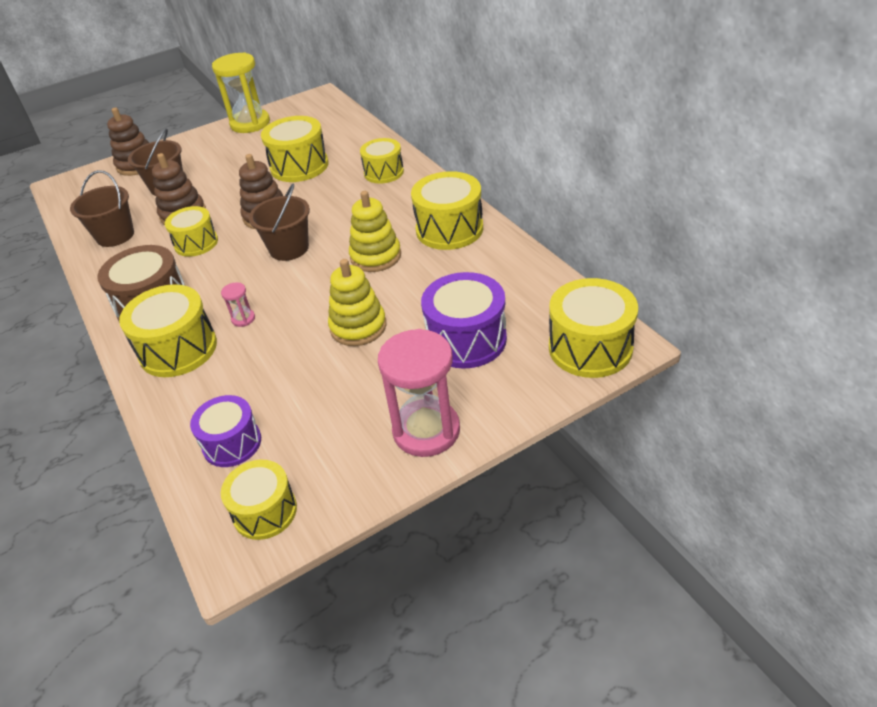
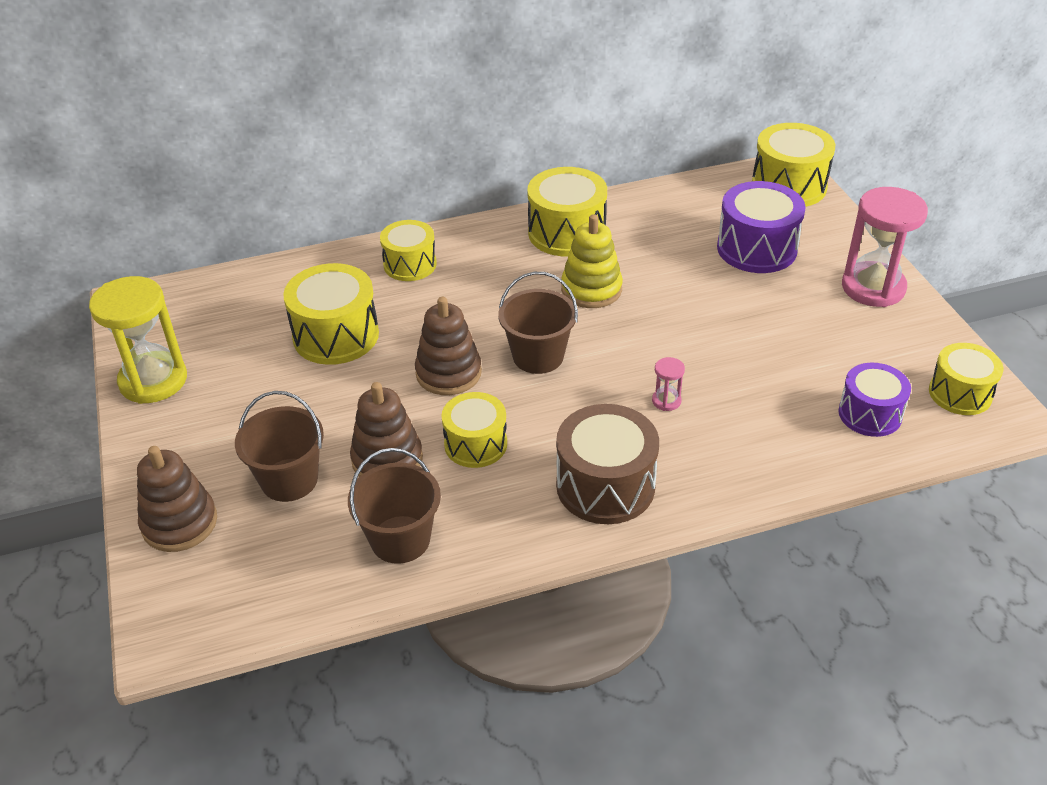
camera: 80 degrees left, 0 degrees up
(178, 349) = (705, 459): yellow drum -> none
(358, 327) = (713, 314): yellow stacking toy -> none

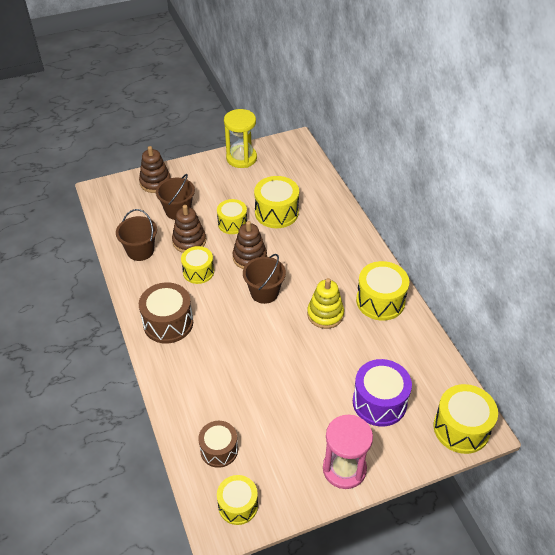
camera: 85 degrees right, 5 degrees up
(410, 264) = (338, 234): yellow drum -> yellow drum (232, 223)
(666, 401) = (230, 349): pink hourglass -> none
(870, 414) = (219, 450): purple drum -> brown drum

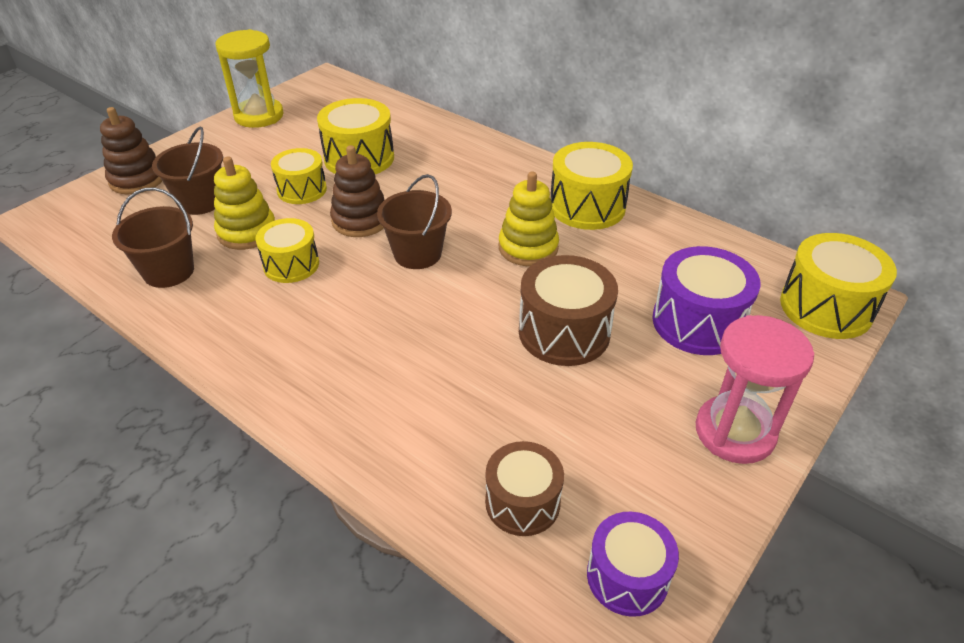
camera: 30 degrees left, 5 degrees down
(168, 323) = (289, 351): brown drum -> brown drum (564, 332)
(189, 241) = (247, 232): brown stacking toy -> yellow stacking toy
(238, 505) = (627, 576): yellow drum -> purple drum

